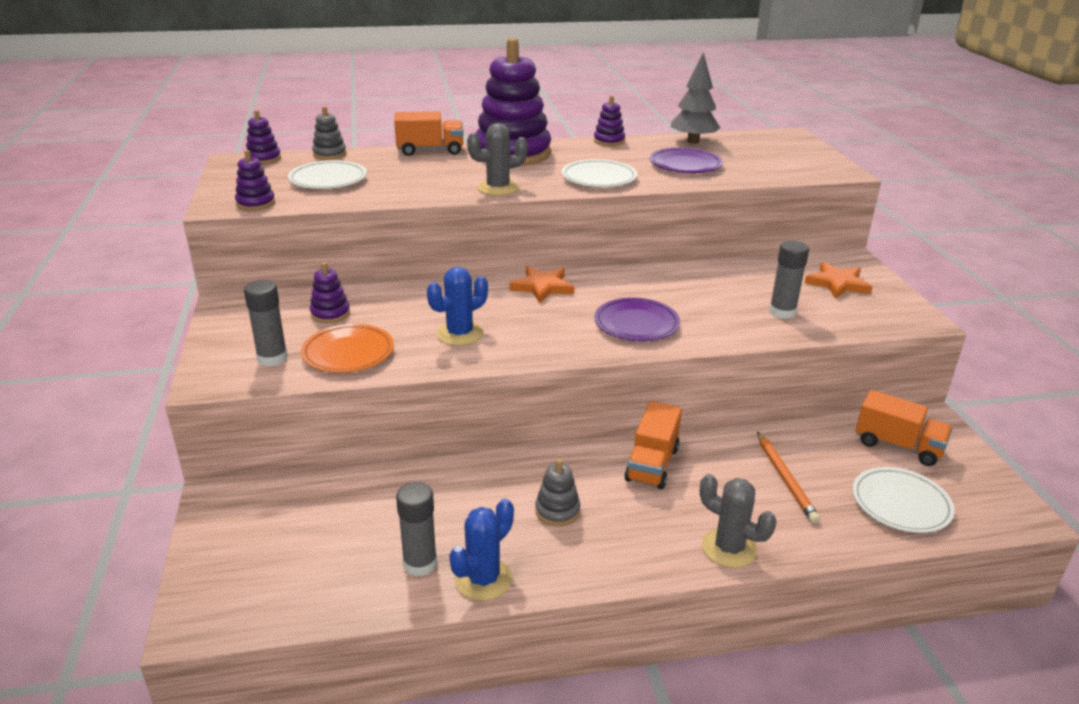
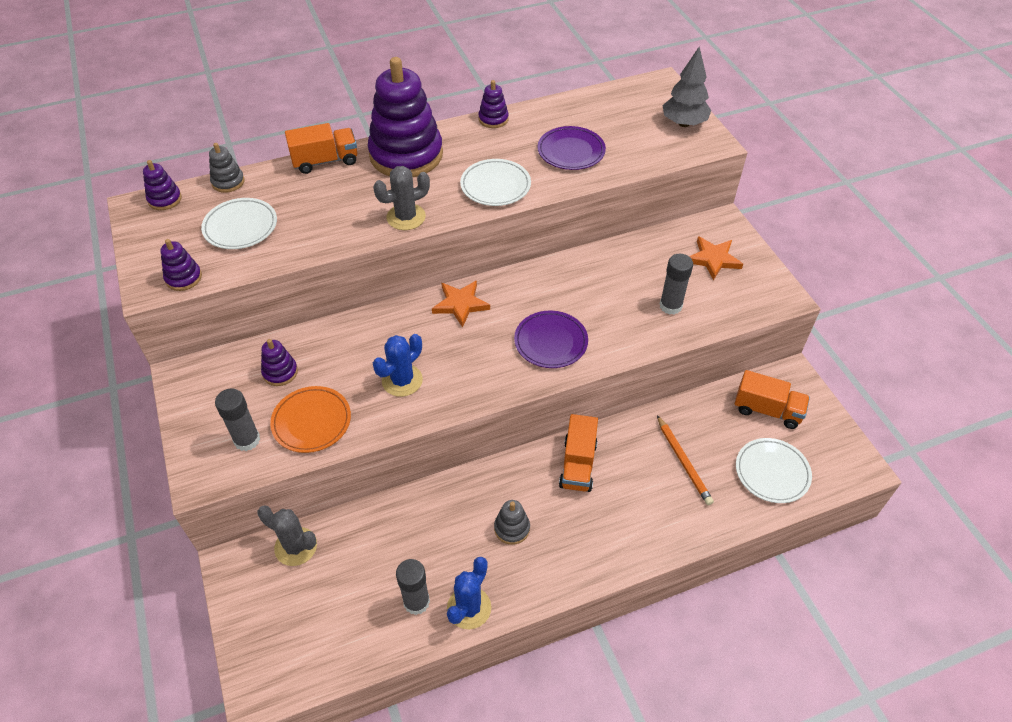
camera: 10 degrees left, 20 degrees up
(693, 141) = (572, 109): grey tree -> grey tree (683, 123)
(729, 548) = (648, 542): grey cactus -> grey cactus (296, 546)

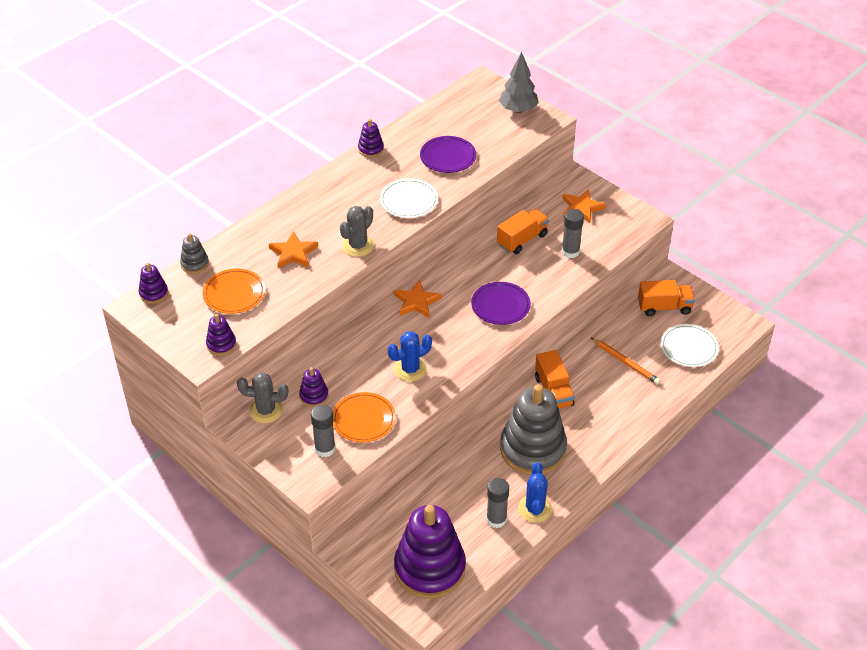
camera: 25 degrees left, 5 degrees down
(240, 227) = (234, 294): white plate -> orange plate
(296, 546) = (385, 520): grey cactus -> grey cactus (266, 410)
(325, 161) = (261, 223): orange truck -> orange truck (522, 240)
(333, 203) = (293, 253): none -> orange star
(402, 380) = (410, 369): blue cactus -> blue cactus turned 45 degrees clockwise
(406, 155) = (322, 198): purple stacking toy -> purple stacking toy (430, 568)
(512, 528) = (533, 449): grey stacking toy -> grey stacking toy, size x2.34

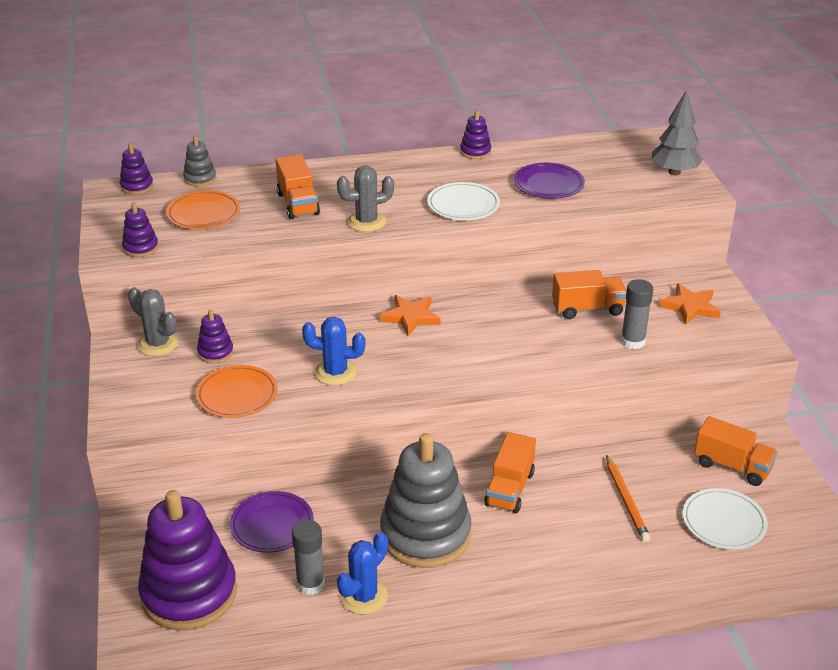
camera: 35 degrees right, 10 degrees down
(293, 253) = (298, 204): orange star -> orange truck
(325, 449) = (170, 402): grey glue stick -> none
(500, 306) = (497, 358): purple plate -> purple plate (272, 525)

